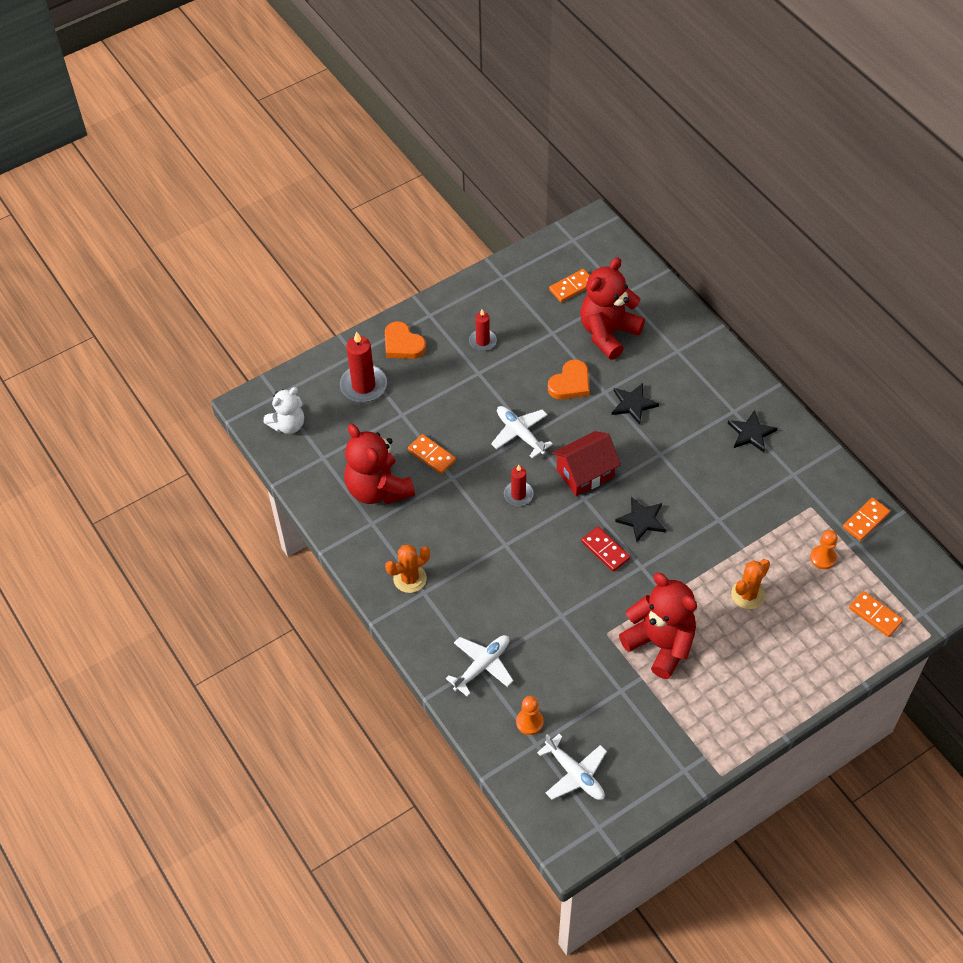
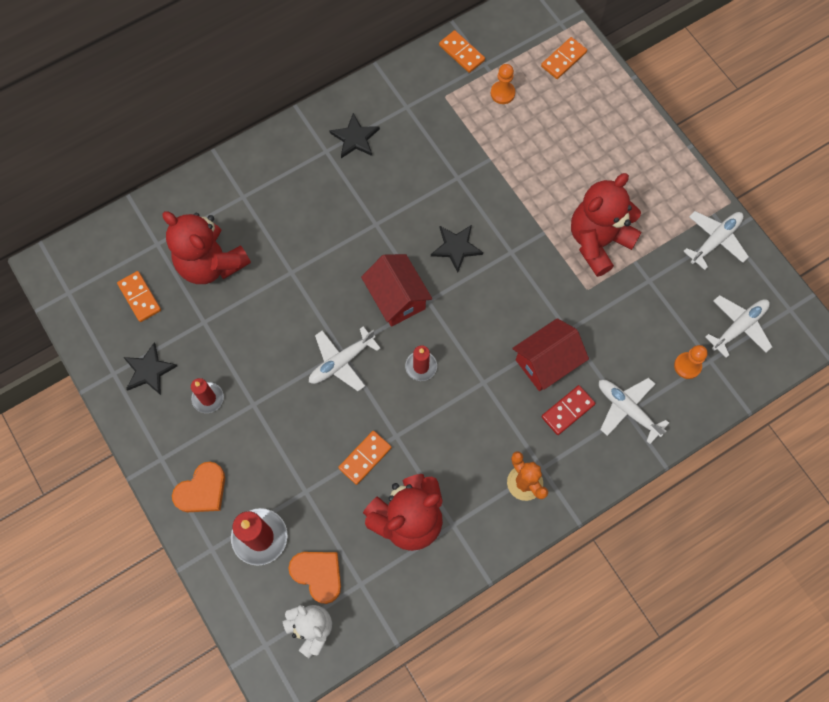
camera: 90 degrees left, 15 degrees up
(527, 597) = (546, 362): none -> red house
(570, 383) = (277, 306): orange heart -> orange heart (318, 574)
(605, 550) = (491, 284): red domino -> red domino (567, 410)
(633, 404) = (310, 245): black star -> black star (149, 370)
(672, 756) = (715, 240): none -> white plane
(748, 594) = (543, 160): orange cactus -> none

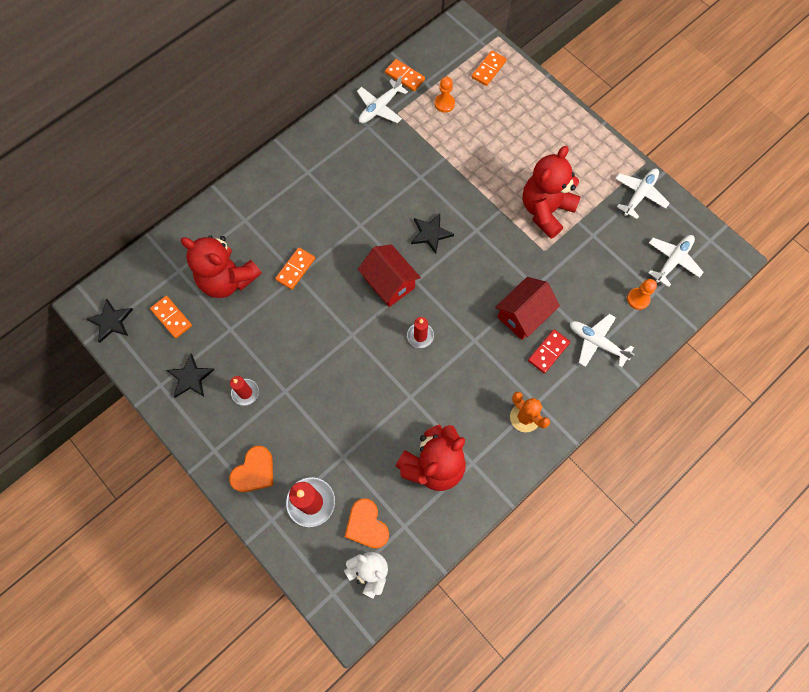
camera: 10 degrees left, 0 degrees up
(318, 574) = (366, 525): orange heart -> orange heart turned 150 degrees counterclockwise
(341, 362) = (353, 343): white plane -> white plane (380, 107)
(355, 138) = (330, 158): black star -> black star (111, 321)
(365, 458) = (388, 420): orange domino -> orange domino (295, 269)

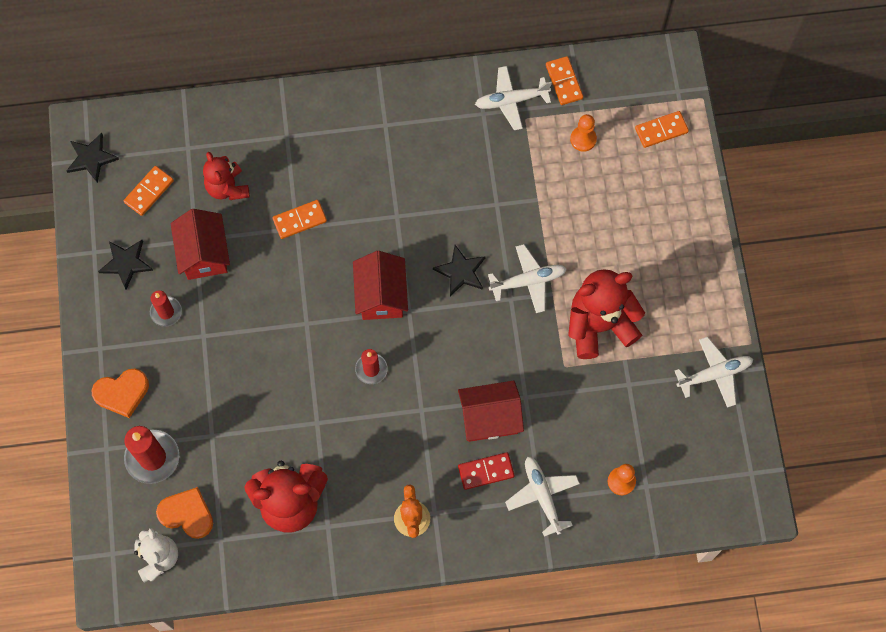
camera: 35 degrees right, 0 degrees up
(171, 317) = (149, 191): orange domino -> orange domino turned 45 degrees clockwise
(227, 279) = (227, 188): red teddy bear -> red teddy bear, size x0.62
(244, 334) = (204, 254): none -> red house
(366, 525) = (187, 514): orange heart -> orange heart turned 105 degrees clockwise
(672, 261) = (691, 467): white plane -> white plane (528, 281)

